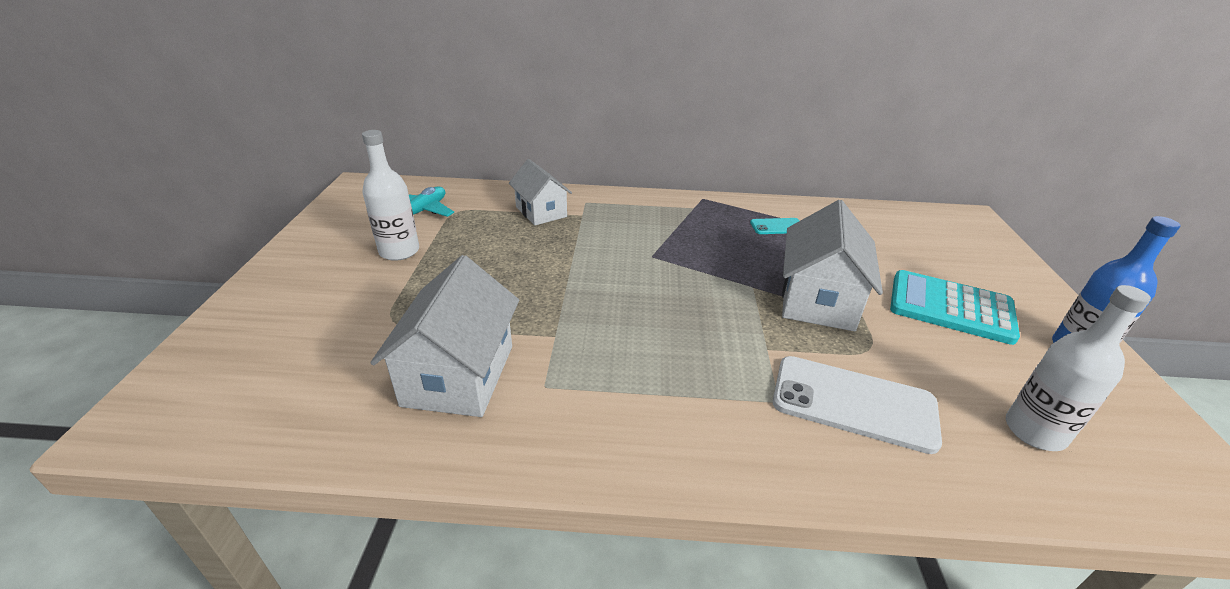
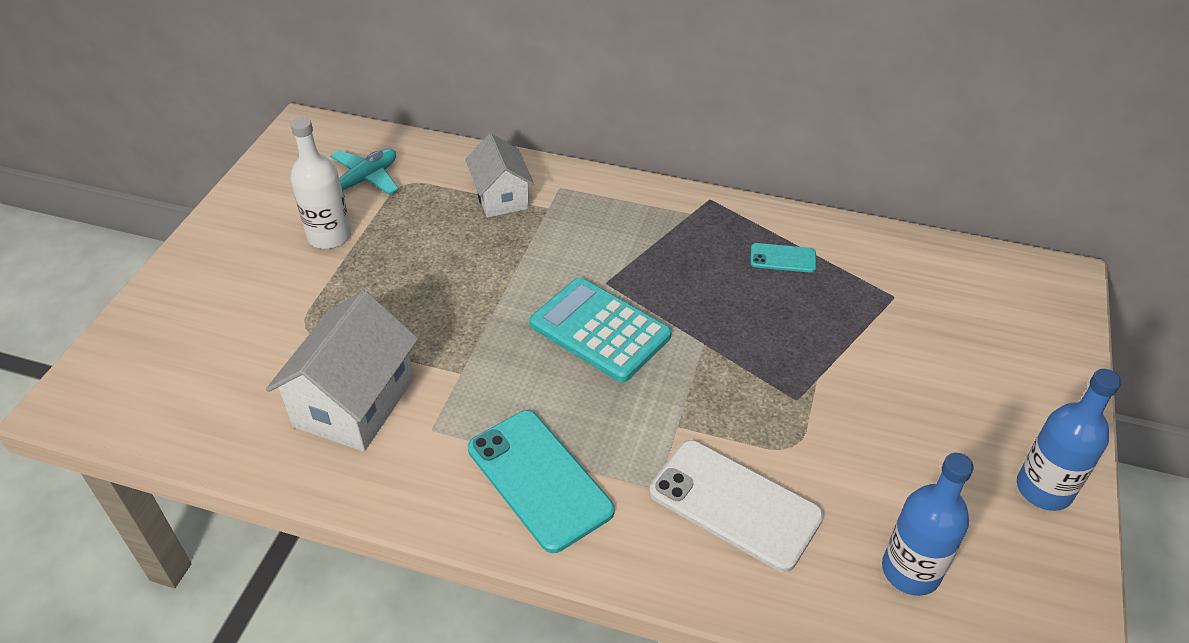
camera: 15 degrees right, 10 degrees up
(667, 413) = (539, 479): none -> turquoise phone
(818, 300) = (771, 373): white house -> none
(950, 307) = (928, 409): turquoise calculator -> turquoise calculator (600, 330)
(1034, 431) = (911, 571): white bottle -> blue bottle

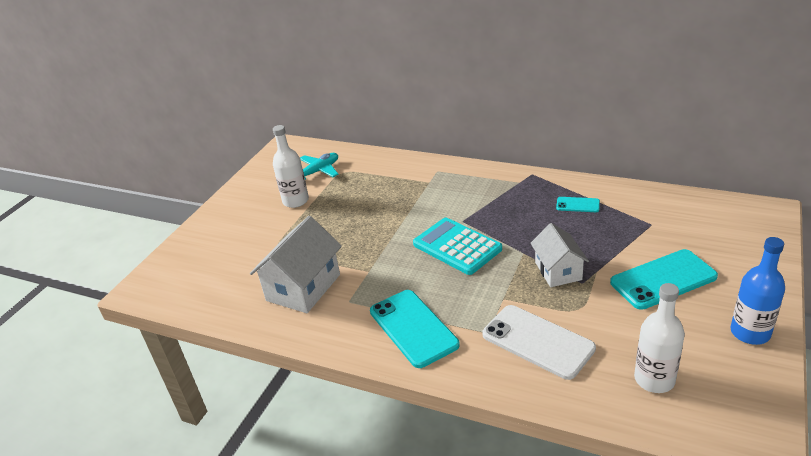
camera: 10 degrees right, 10 degrees down
(501, 197) = (400, 177): white house -> white house (558, 271)
(911, 571) = (654, 379): blue bottle -> white bottle
(916, 395) = (663, 279): none -> turquoise phone

